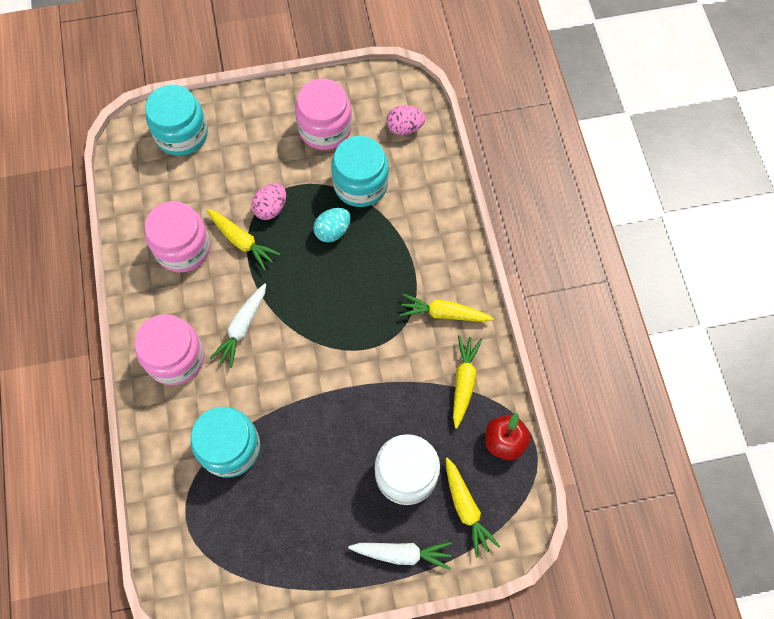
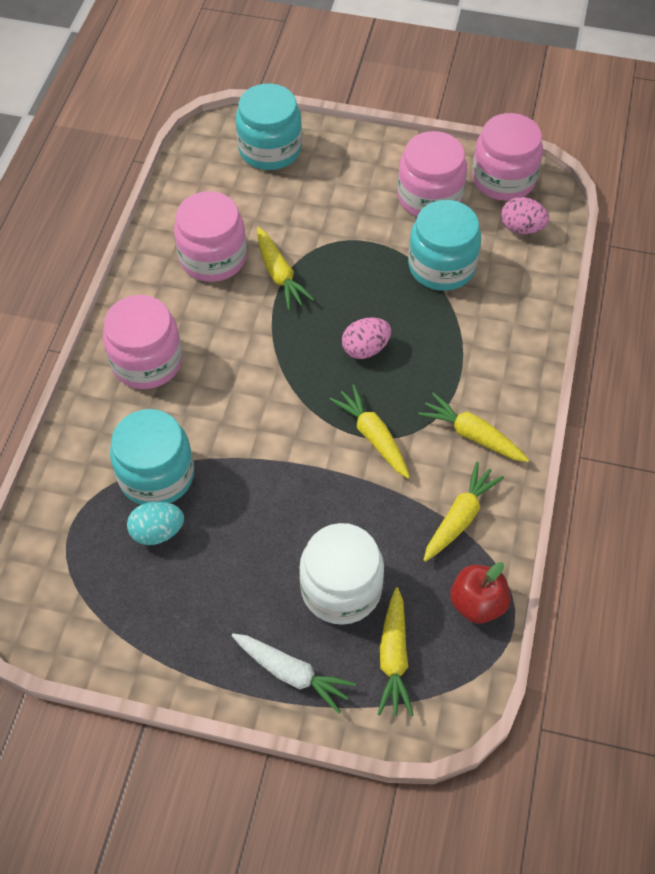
camera: 25 degrees right, 10 degrees down
(242, 328) = (234, 360): white carrot -> none
(271, 208) = (328, 254): pink egg -> pink egg (365, 349)
(333, 231) = (385, 302): turquoise egg -> turquoise egg (157, 532)
(373, 91) = (503, 179): none -> pink jar
(374, 345) = (373, 436): none -> yellow carrot

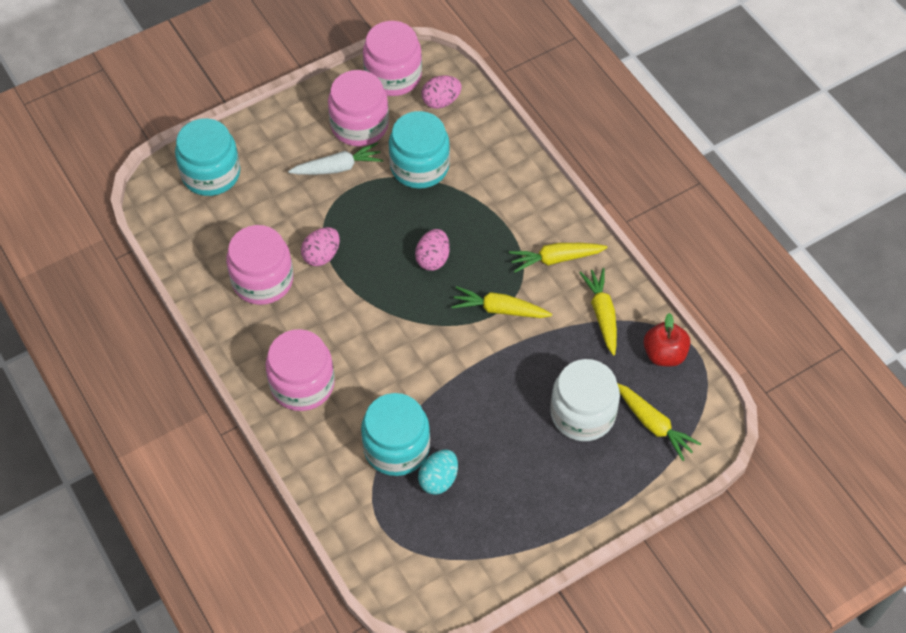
camera: 45 degrees left, 0 degrees up
(279, 275) = (321, 255): yellow carrot -> pink egg
(292, 673) = (610, 485): white carrot -> white carrot (338, 167)

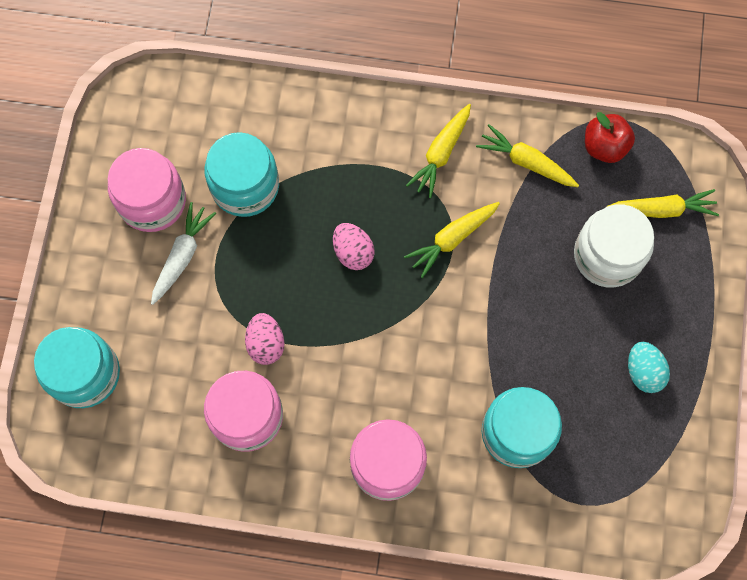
camera: 50 degrees left, 15 degrees up
(393, 76) = (124, 129): pink jar -> none
(438, 479) = (576, 421): turquoise egg -> turquoise egg (643, 371)
(441, 101) = (191, 112): pink egg -> none

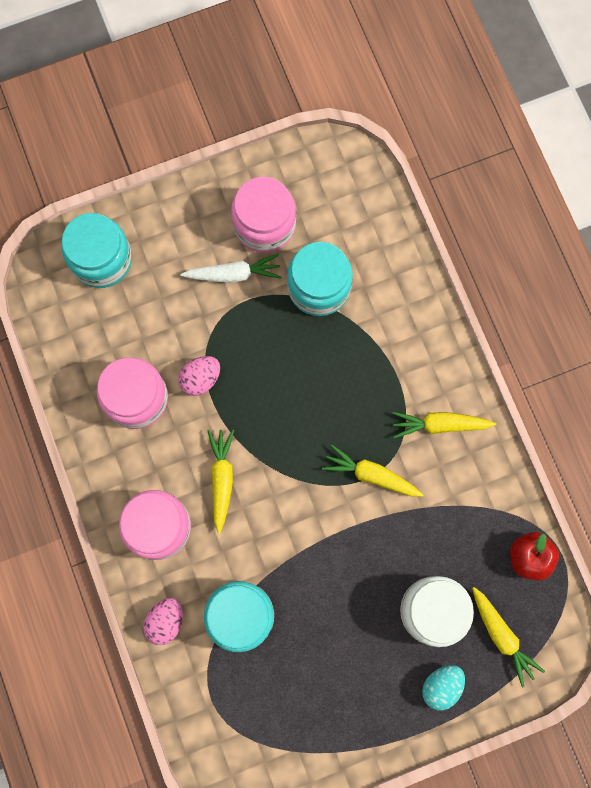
camera: 60 degrees right, 5 degrees up
(353, 252) = (313, 402): pink egg -> pink egg (166, 621)
(526, 162) = (475, 498): yellow carrot -> yellow carrot (221, 479)
(643, 371) = (349, 693): turquoise egg -> turquoise egg (441, 685)

